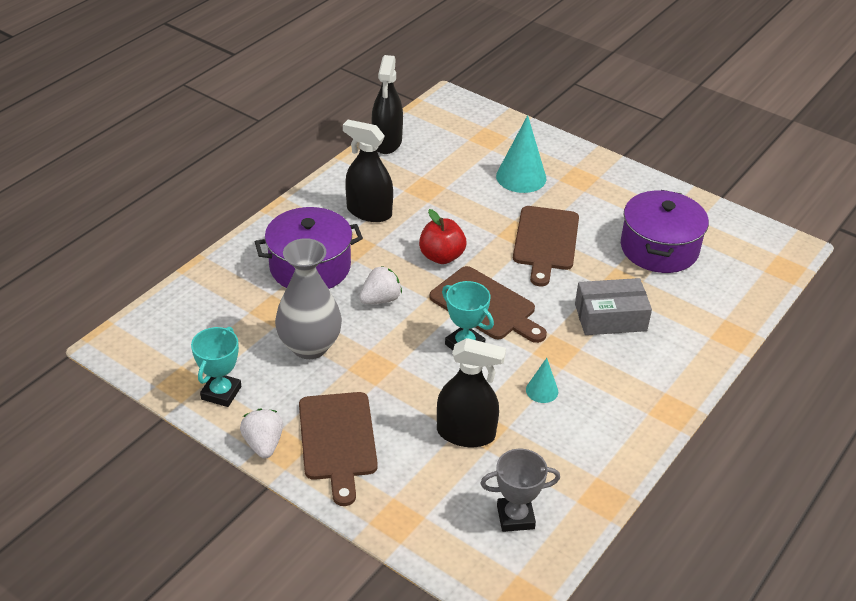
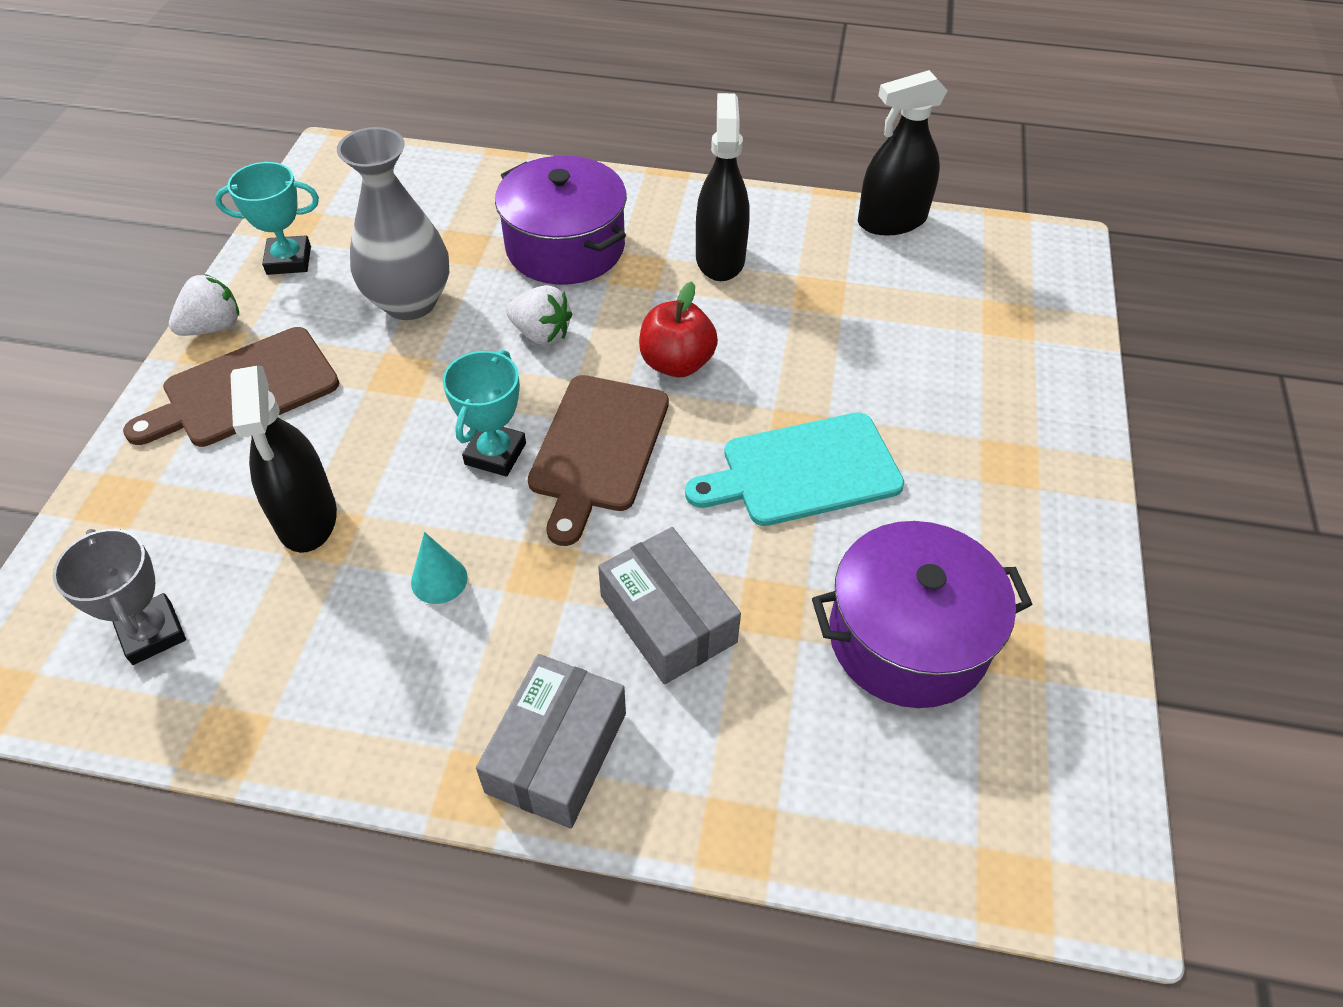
camera: 65 degrees right, 10 degrees up
(521, 177) = (944, 388): turquoise cone -> none
(545, 241) = (803, 471): brown cutting board -> turquoise cutting board
(666, 377) = (557, 752): none -> grey box

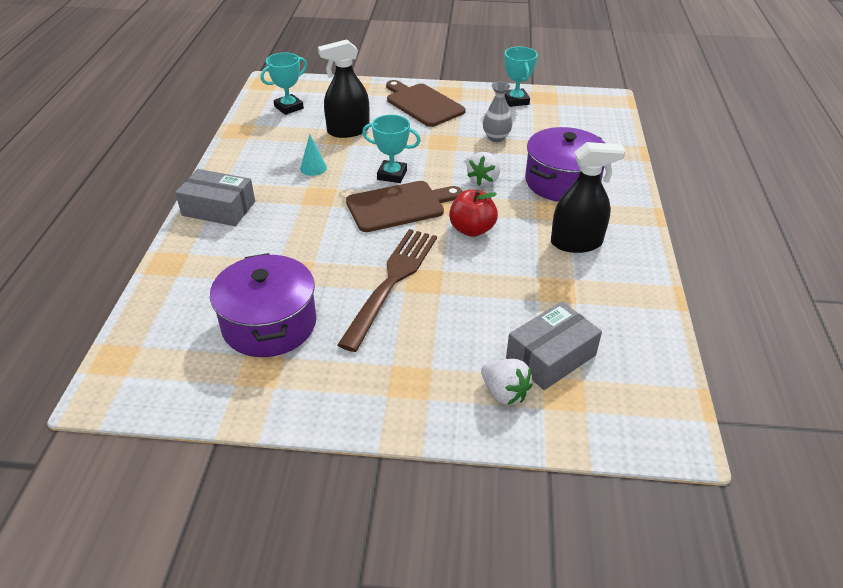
camera: 85 degrees right, 10 degrees down
(152, 633) = (289, 107): grey trophy -> turquoise trophy
(213, 327) = (462, 90): white strawberry -> white strawberry (504, 393)
(410, 302) = (496, 137): grey vase -> grey vase, size x0.57
(597, 449) = (399, 206): brown cutting board -> brown cutting board turned 150 degrees clockwise
(668, 619) = (287, 236): grey box -> grey box (551, 356)
(803, 471) = (391, 282): turquoise cutting board -> brown fork
(891, 221) = (658, 328): black spray bottle -> none

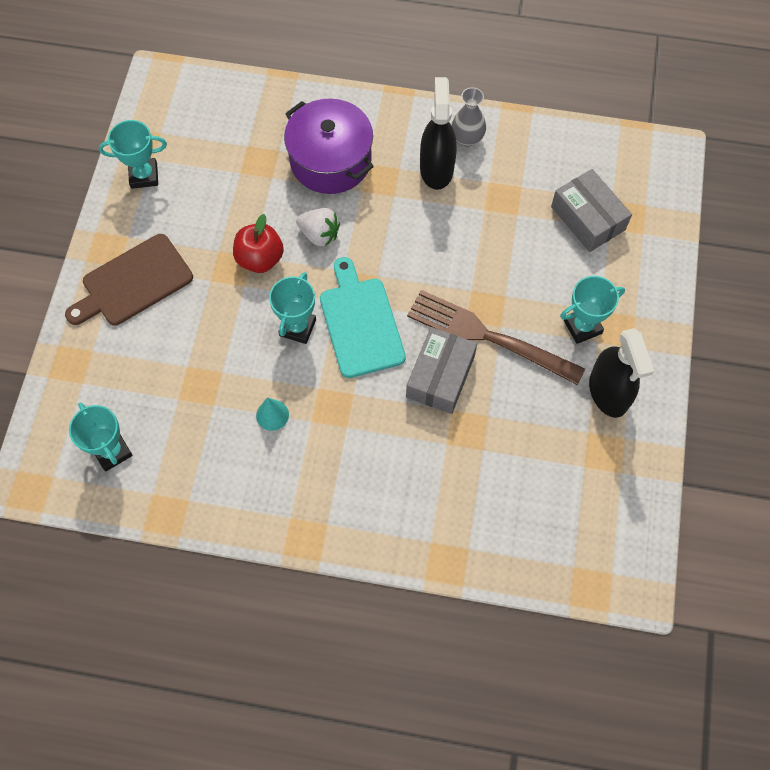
camera: 85 degrees left, 25 degrees up
(218, 208) = (348, 519): grey box -> grey box (440, 376)
(269, 324) = (545, 448): purple pot -> none
(348, 130) = (188, 374): black spray bottle -> black spray bottle (608, 392)
(399, 206) = (360, 323): brown cutting board -> turquoise cutting board
(409, 352) = (582, 327): none -> turquoise trophy
(472, 229) = (408, 257): red apple -> red apple (260, 259)
(496, 137) = (230, 210): grey vase -> grey vase (467, 138)
(504, 393) = (628, 259): white strawberry -> none

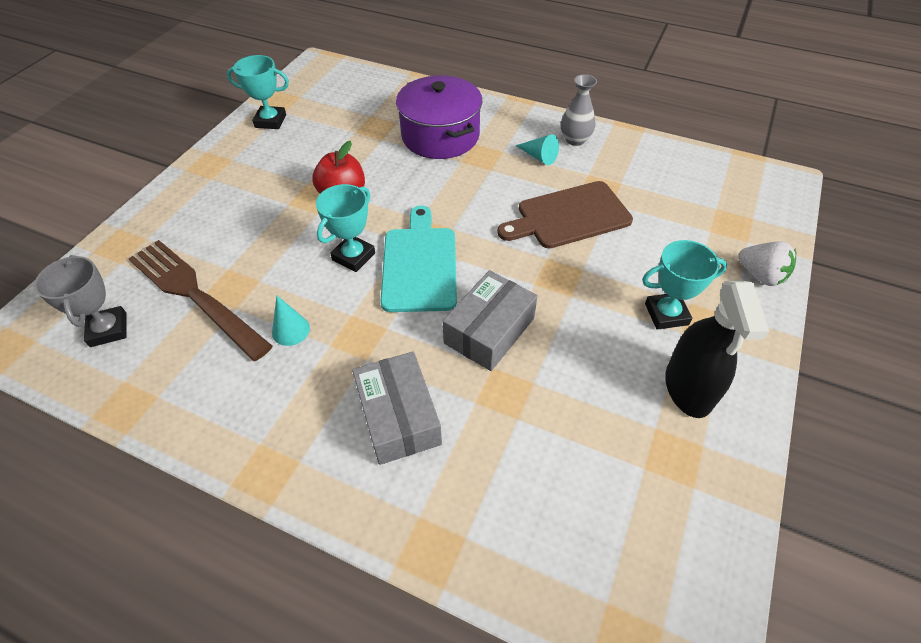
camera: 15 degrees right, 15 degrees down
(112, 451) = (108, 329): turquoise trophy -> grey trophy
(133, 282) = (216, 192): brown cutting board -> brown cutting board (569, 216)
(319, 234) = (407, 186): white strawberry -> white strawberry (760, 275)
(436, 169) = (539, 157): black spray bottle -> turquoise cone
(488, 337) = (554, 303): brown fork -> brown fork (195, 295)
(588, 218) = (687, 219): grey box -> grey box (399, 416)

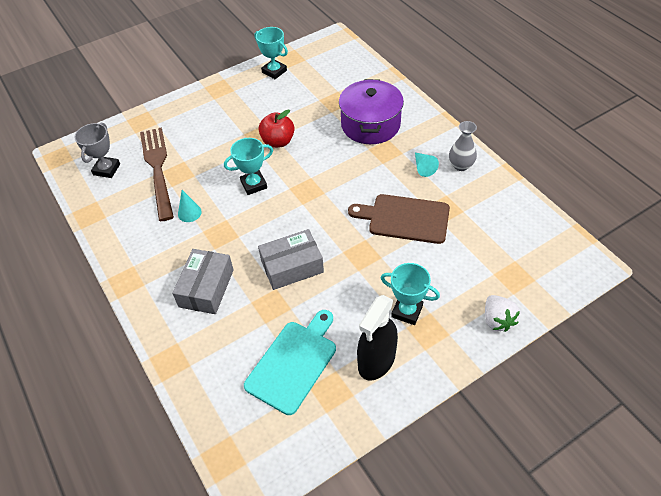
camera: 35 degrees right, 0 degrees up
(420, 264) = (286, 207): turquoise cutting board -> turquoise cutting board (293, 363)

